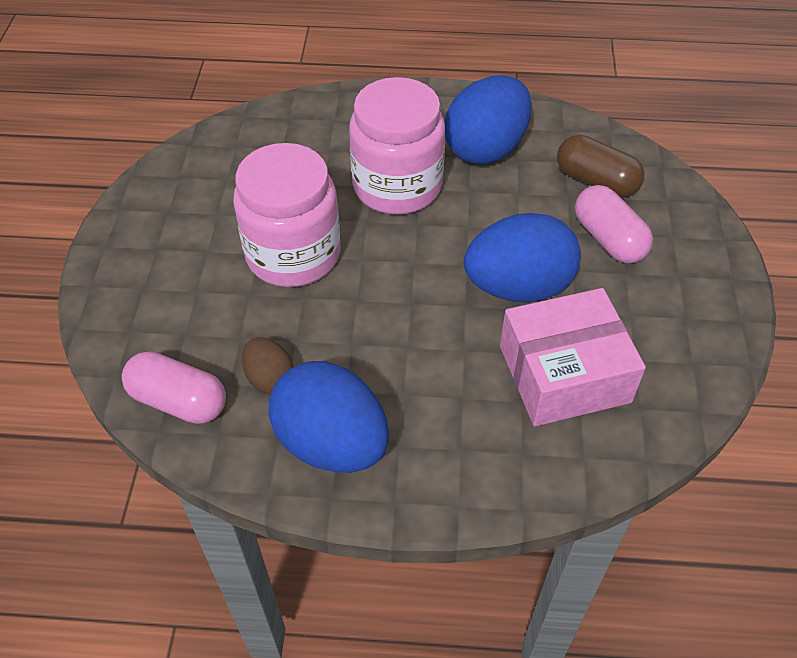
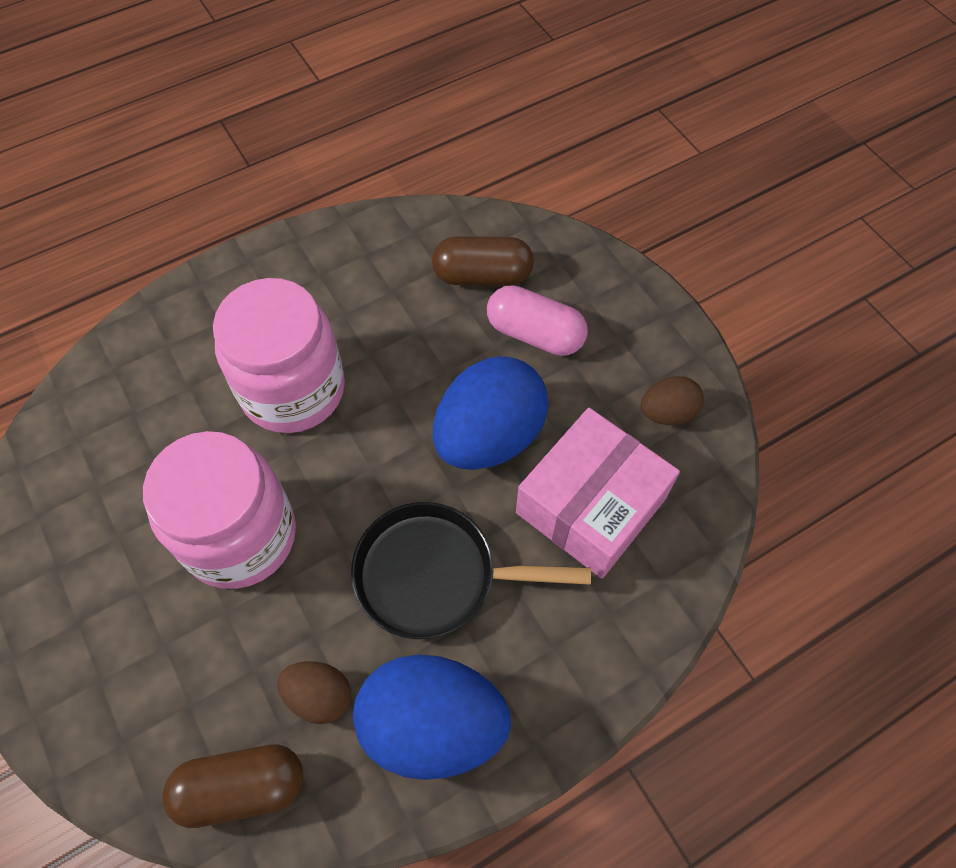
camera: 35 degrees left, 10 degrees up
(179, 401) = (241, 787): pink capsule -> brown capsule
(407, 352) = (435, 575): none -> black pan
(486, 149) = (353, 295): blue egg -> none
(680, 346) = (667, 413): none -> brown egg

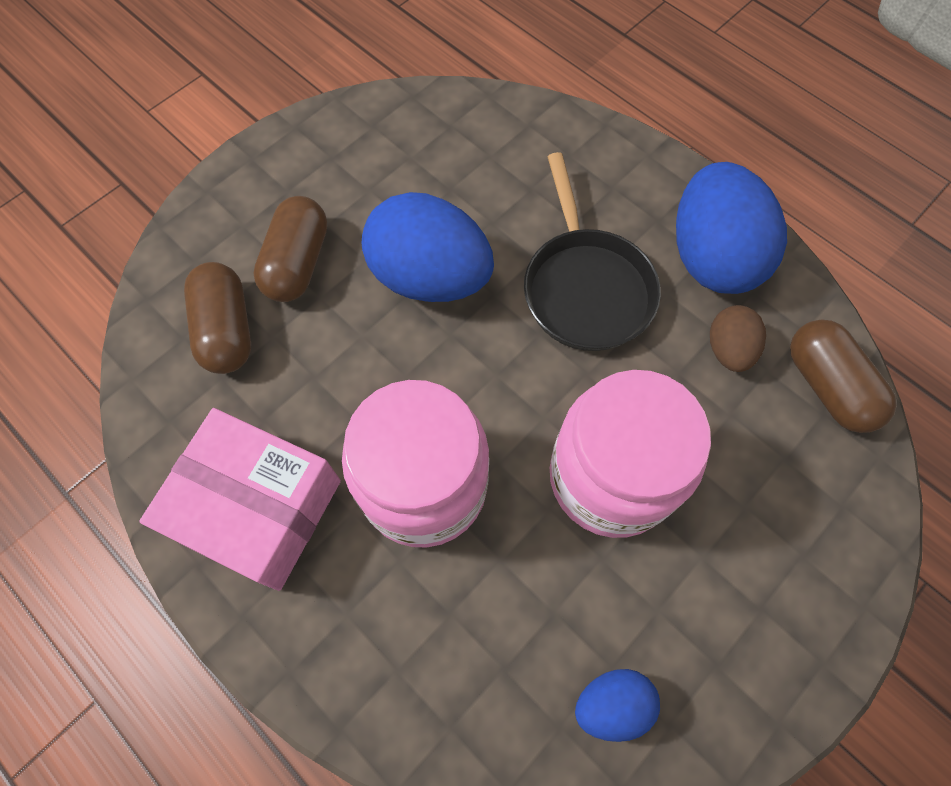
camera: 105 degrees left, 5 degrees up
(72, 479) = (612, 704): none -> blue egg
(535, 334) = (297, 263): pink capsule -> brown capsule
(591, 505) = (477, 183): pink box -> pink box (258, 508)
(667, 413) = (365, 141): brown egg -> none

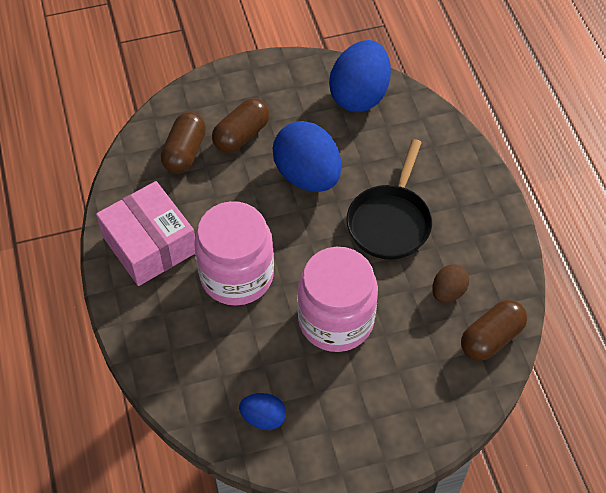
camera: 30 degrees right, 10 degrees down
(711, 257) = (476, 240): blue egg -> blue egg (359, 95)
(827, 386) = (491, 338): brown capsule -> brown capsule turned 45 degrees clockwise

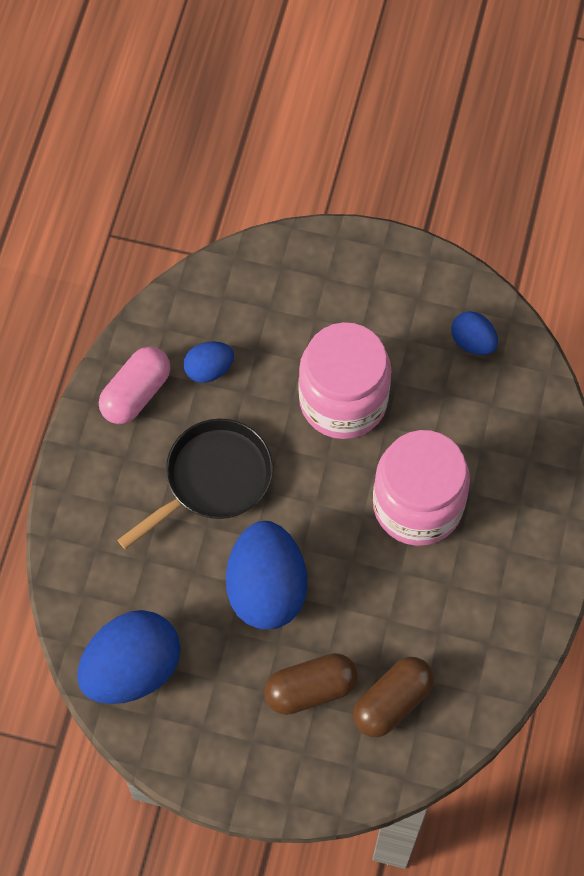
camera: 150 degrees left, 10 degrees up
(150, 244) = (494, 595): pink box -> none
(448, 292) = (209, 369): brown egg -> blue egg
(485, 249) = (136, 393): none -> pink capsule
(491, 338) = (202, 302): brown capsule -> none

